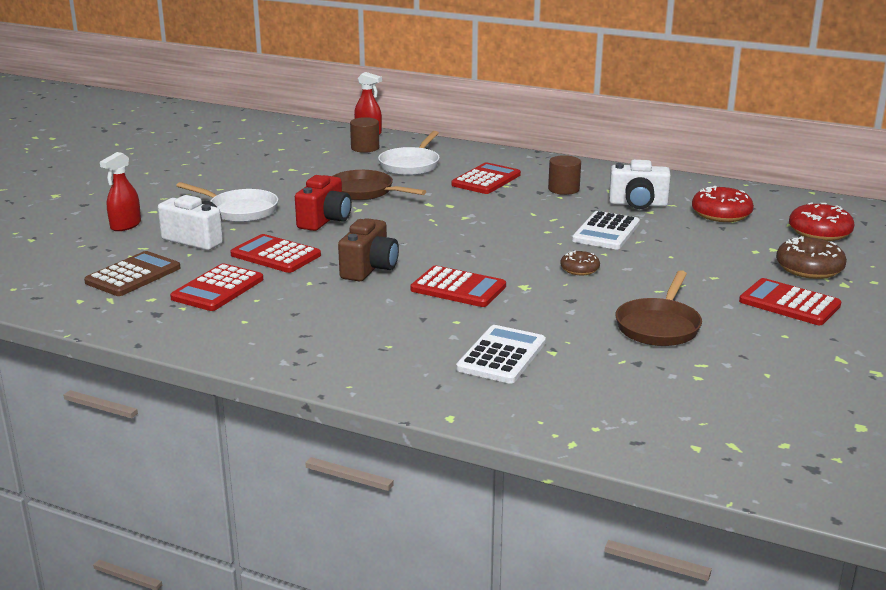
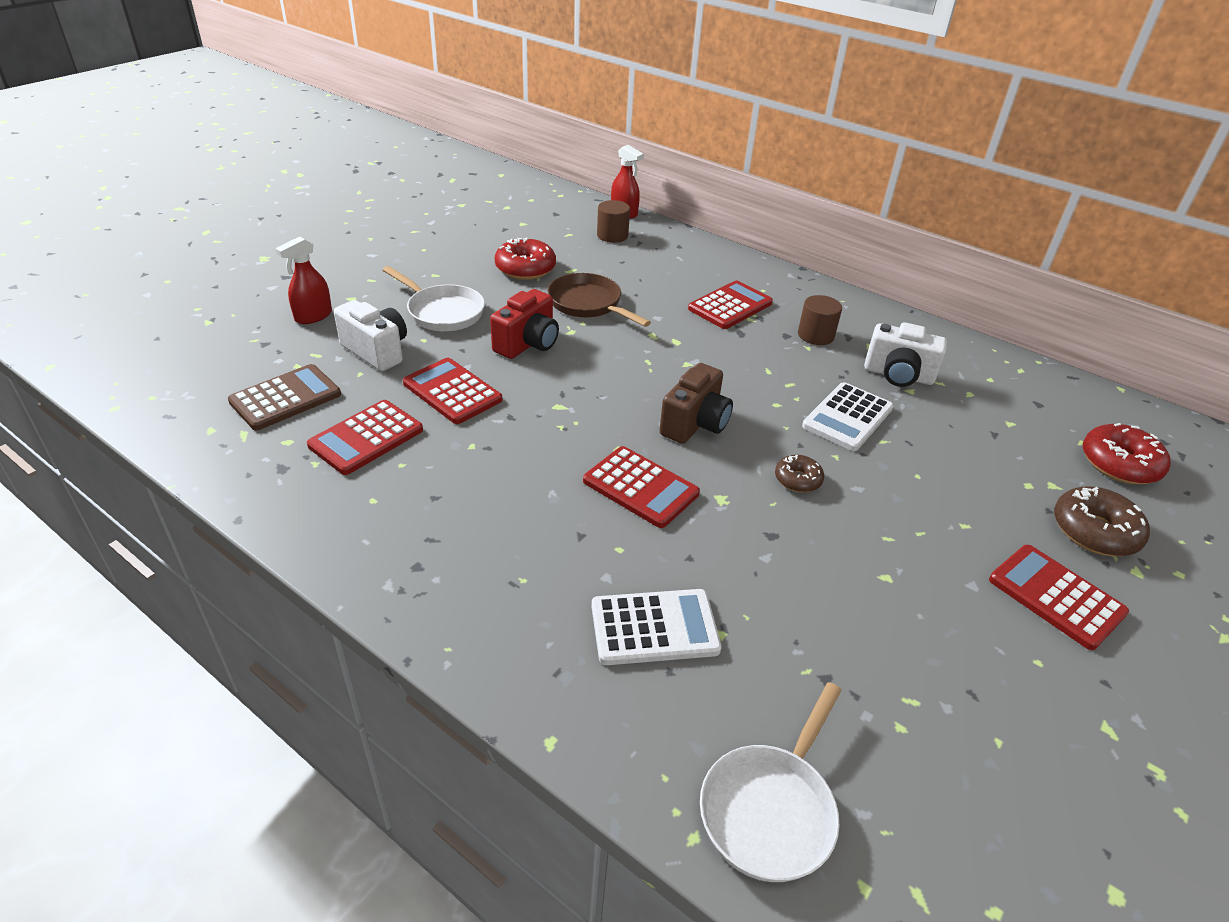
camera: 10 degrees right, 15 degrees up
(369, 269) = (548, 434): brown camera -> brown camera (695, 424)
(411, 165) = (653, 269): white pan -> white pan (770, 809)
(501, 355) = (654, 627): white calculator -> white calculator turned 45 degrees clockwise
(659, 326) = (872, 609): brown pan -> none
(721, 214) = (997, 409): red donut -> red donut (525, 268)

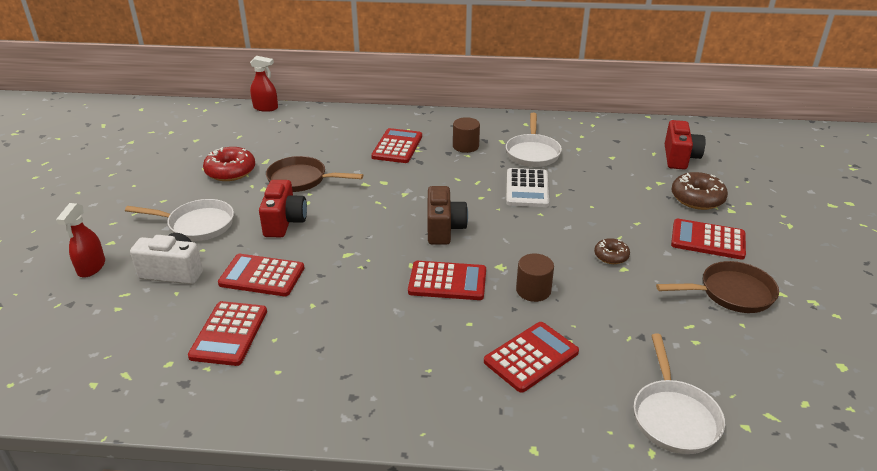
camera: 30 degrees left, 5 degrees down
(285, 398) = (133, 335): brown calculator -> none
(612, 235) = (272, 126): brown cylinder -> brown cylinder (533, 290)
(654, 627) = (531, 357): white calculator -> red calculator
(797, 479) = (532, 236): brown donut -> brown donut (611, 256)
(898, 375) = (532, 153): white camera -> white pan
(1023, 688) = (731, 293): none -> brown pan
(1119, 464) = (680, 158): red donut -> red camera

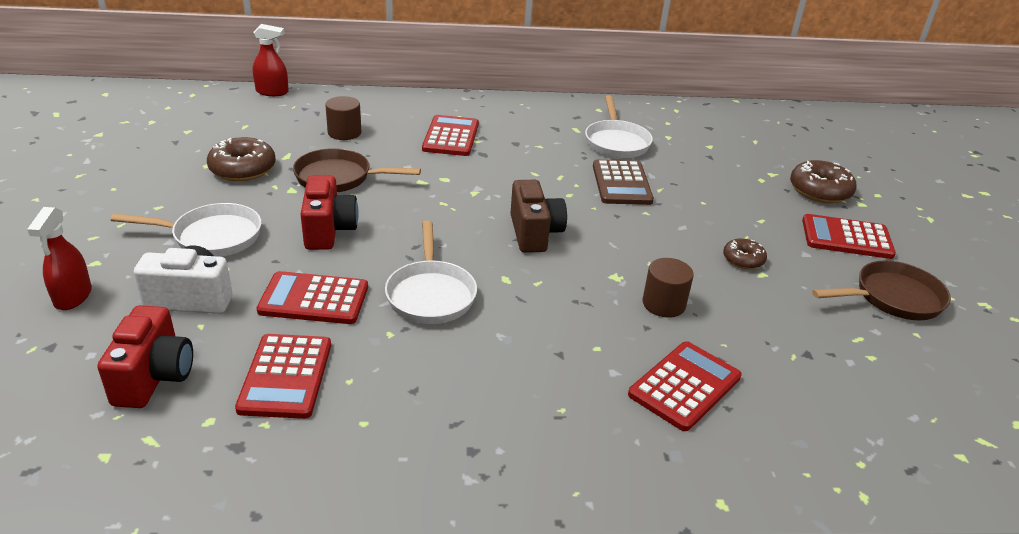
camera: 10 degrees left, 0 degrees up
(230, 171) = (243, 169): red donut -> brown donut
(447, 281) = (556, 297): red calculator -> none
(465, 146) = (534, 135): brown cylinder -> brown cylinder (344, 132)
(527, 188) = (621, 183): white calculator -> brown calculator
(674, 416) = (875, 449): white pan -> white pan (430, 294)
(680, 158) = (786, 146): red camera -> red camera (154, 377)

